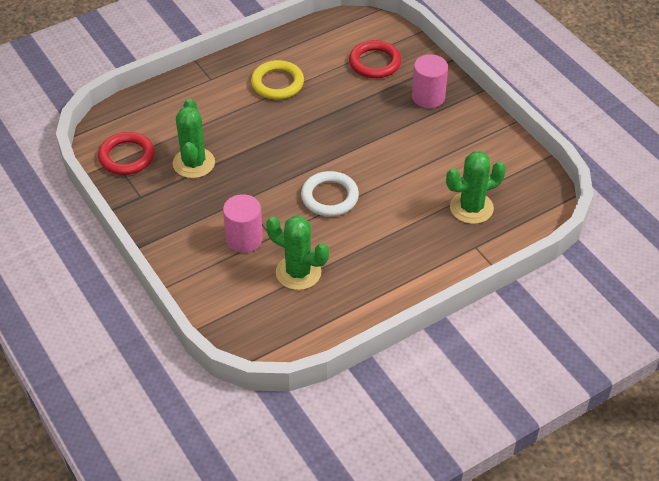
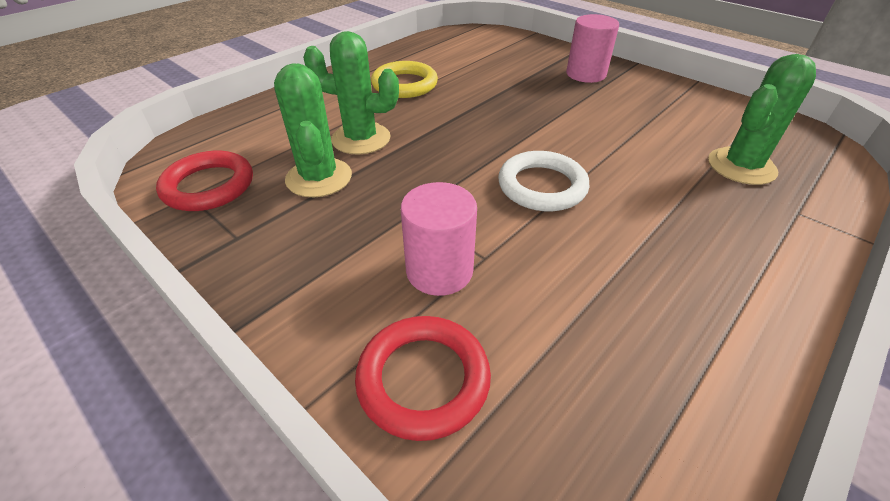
camera: 15 degrees left, 5 degrees down
(298, 272) = (565, 310): green cactus -> green cactus (361, 139)
(375, 62) = (506, 57): red ring -> red ring (423, 379)

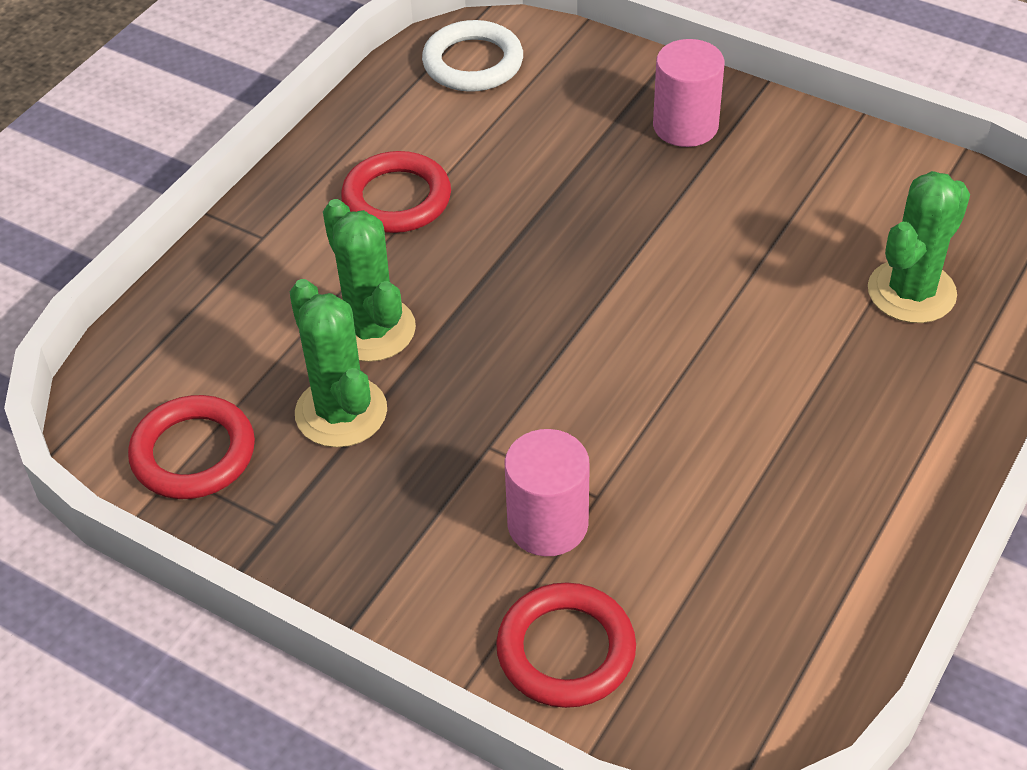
camera: 10 degrees left, 5 degrees up
(361, 139) = (371, 329): green cactus -> green cactus turned 60 degrees clockwise
(404, 84) = (397, 199): yellow ring -> red ring
(542, 186) = (649, 373): white ring -> white ring (473, 63)

